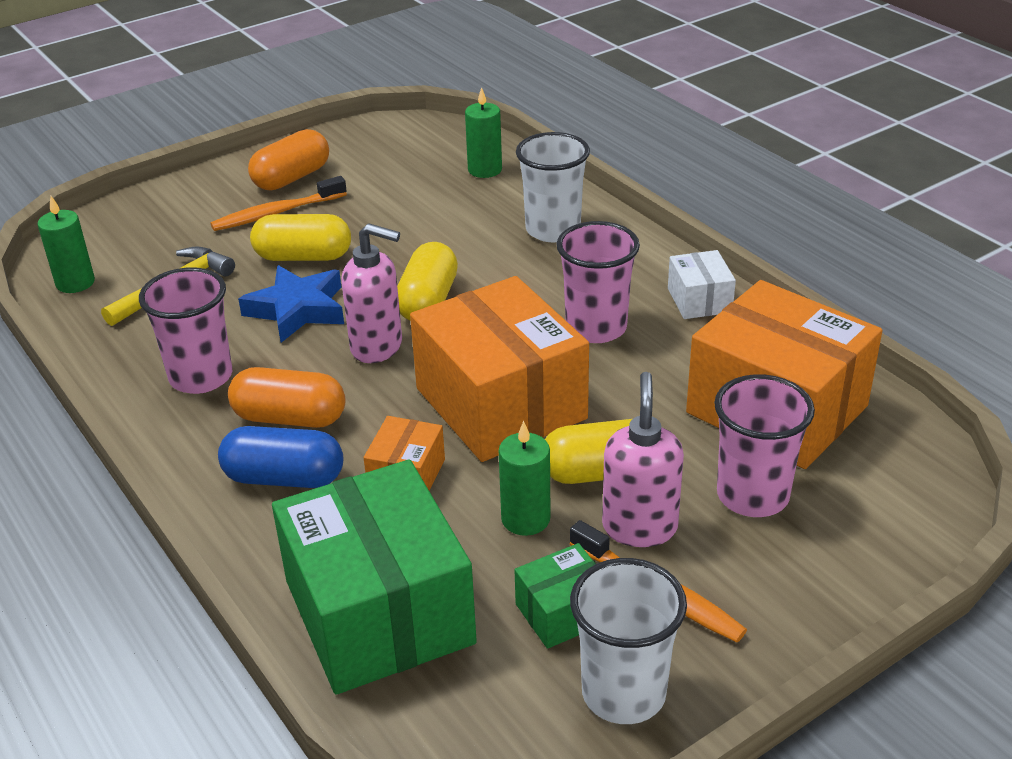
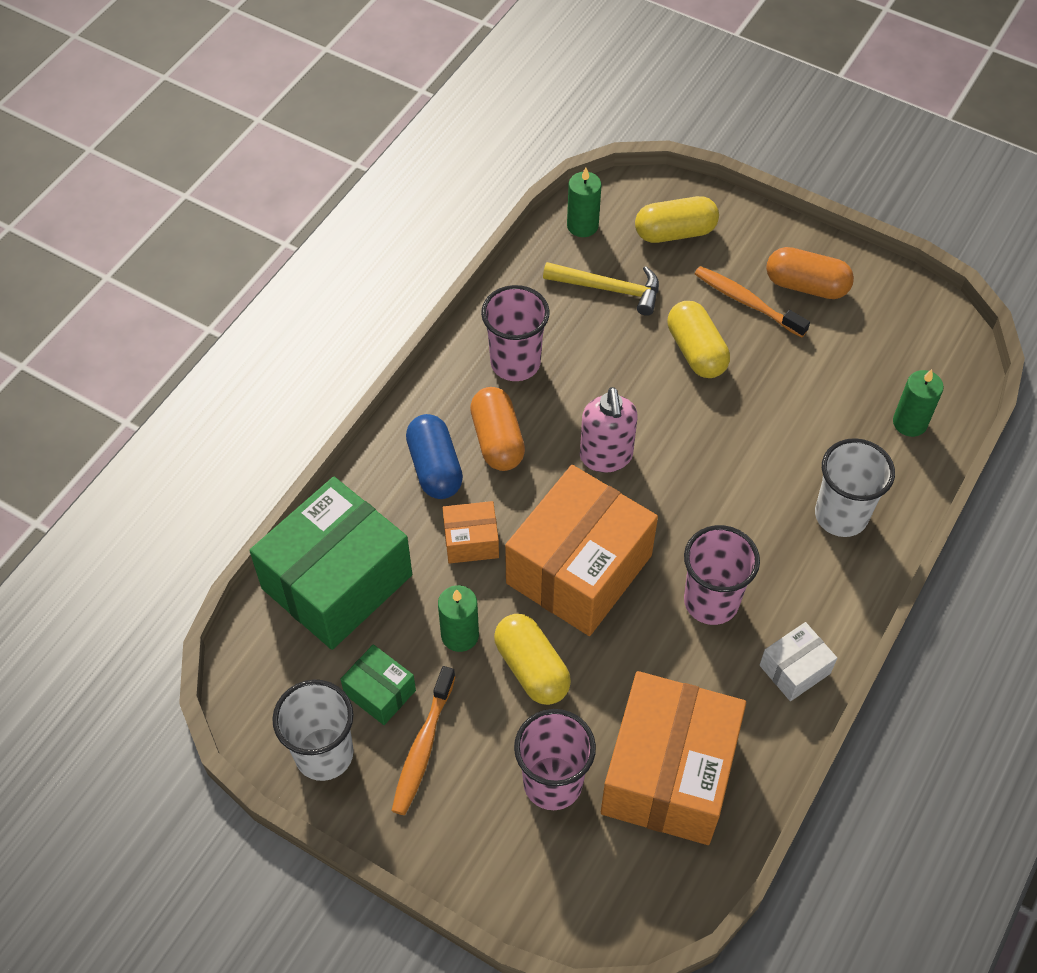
camera: 65 degrees right, 20 degrees up
(297, 310) = (624, 382): blue star -> none
(427, 301) = (683, 465): yellow capsule -> yellow capsule (675, 232)
(639, 527) = (483, 713): pink soap dispenser -> none

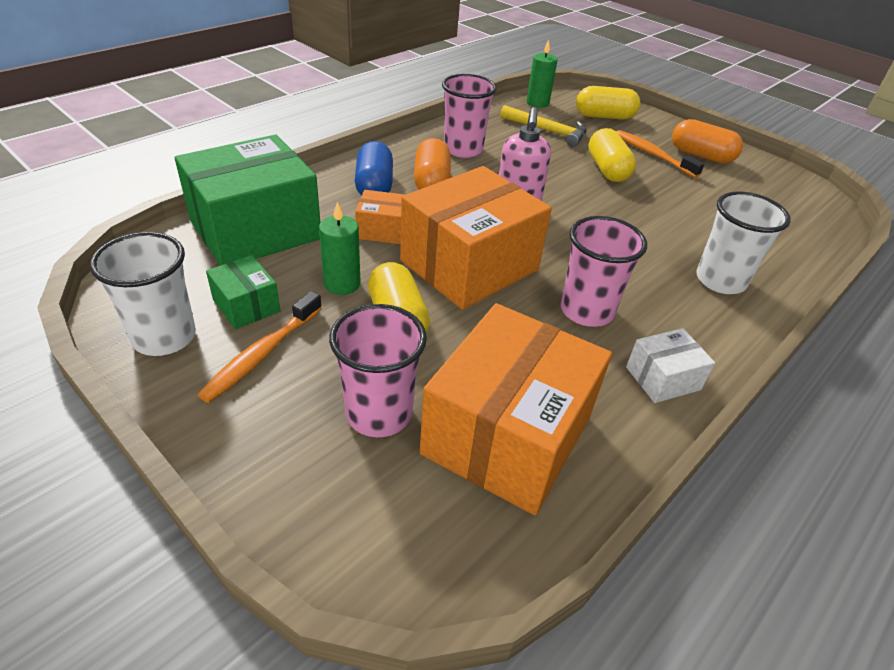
camera: 10 degrees right, 15 degrees down
(909, 423) = (786, 238): green candle -> none

